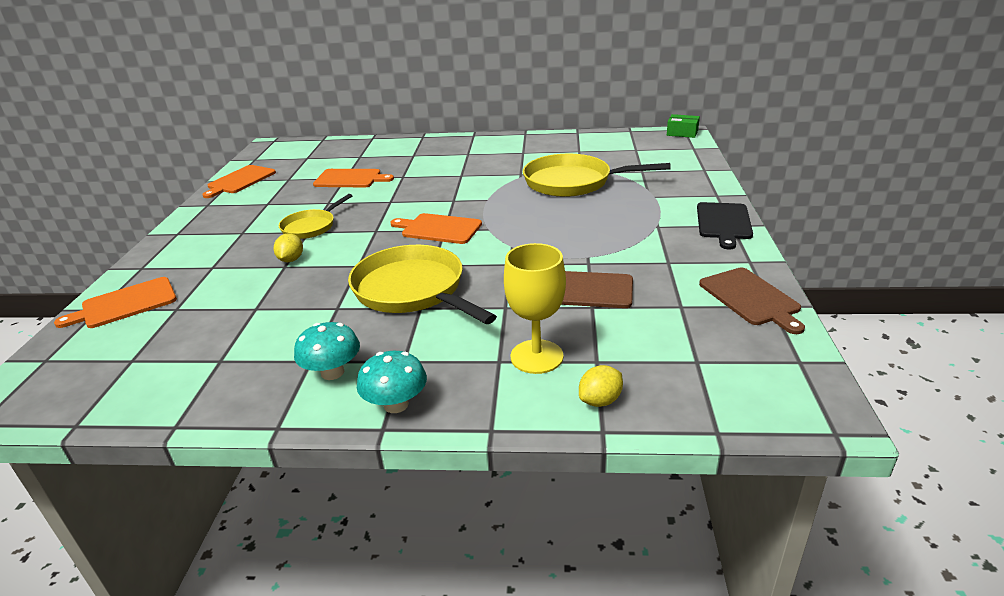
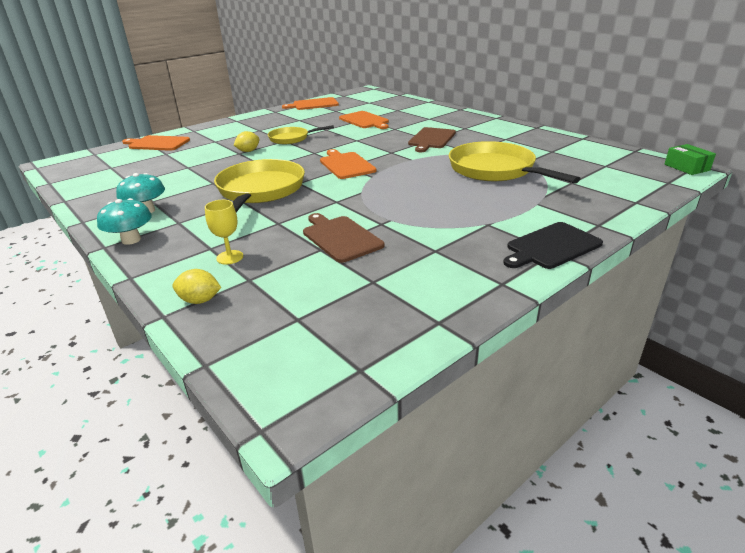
camera: 45 degrees right, 0 degrees up
(536, 356) = (230, 257): yellow goblet -> yellow goblet, size x0.59
(751, 298) = (435, 307): brown cutting board -> brown cutting board (431, 139)

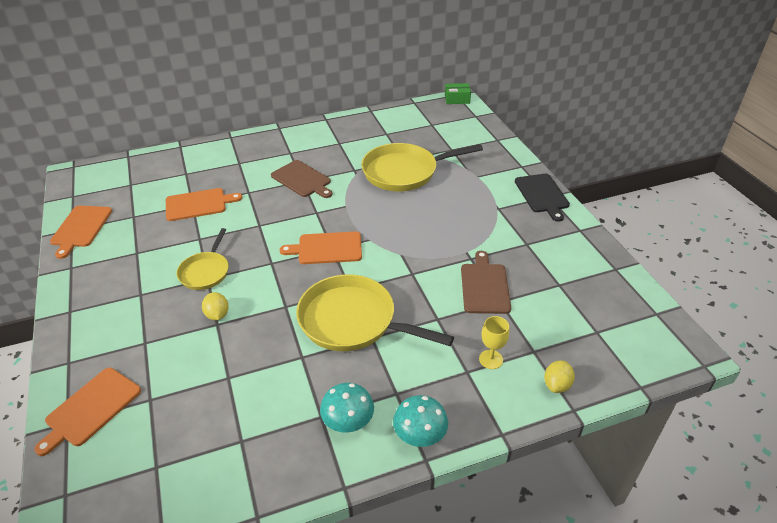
camera: 70 degrees left, 10 degrees up
(340, 237) = (484, 286): brown cutting board -> brown cutting board turned 105 degrees clockwise

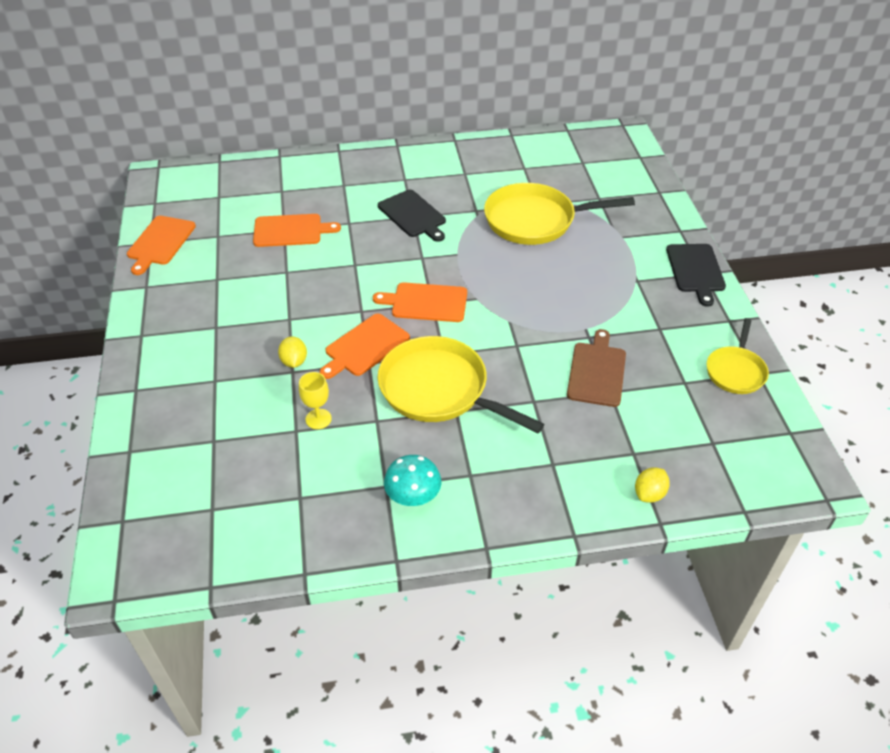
camera: 10 degrees right, 5 degrees up
(91, 409) = (154, 441): orange cutting board -> orange cutting board (365, 346)
(205, 272) = (288, 311): yellow pan -> yellow pan (735, 371)
(302, 180) = (413, 215): brown cutting board -> black cutting board
(420, 435) = (486, 522): turquoise mushroom -> none
(457, 99) = (622, 131): green box -> none
(491, 359) = (582, 455): yellow goblet -> yellow goblet (318, 419)

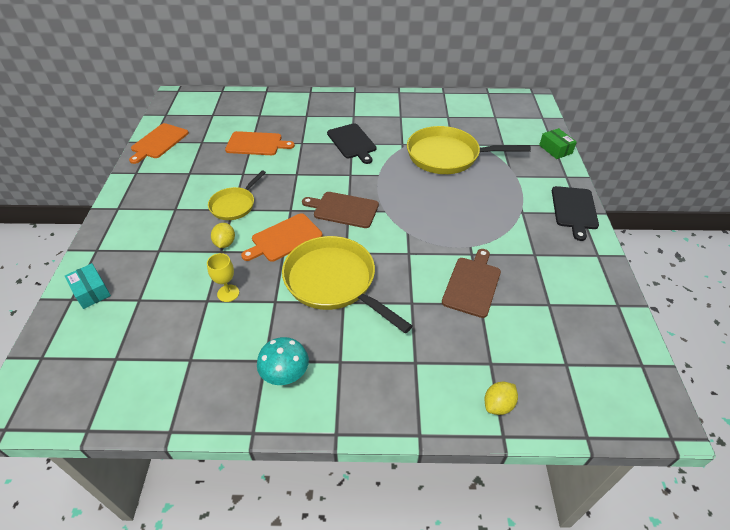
camera: 10 degrees right, 0 degrees up
(150, 439) = (91, 291): none -> turquoise box
(426, 302) = (343, 209): orange cutting board -> brown cutting board
(662, 197) = (555, 149): none -> green box
(735, 371) = (597, 300): yellow pan -> yellow pan (234, 205)

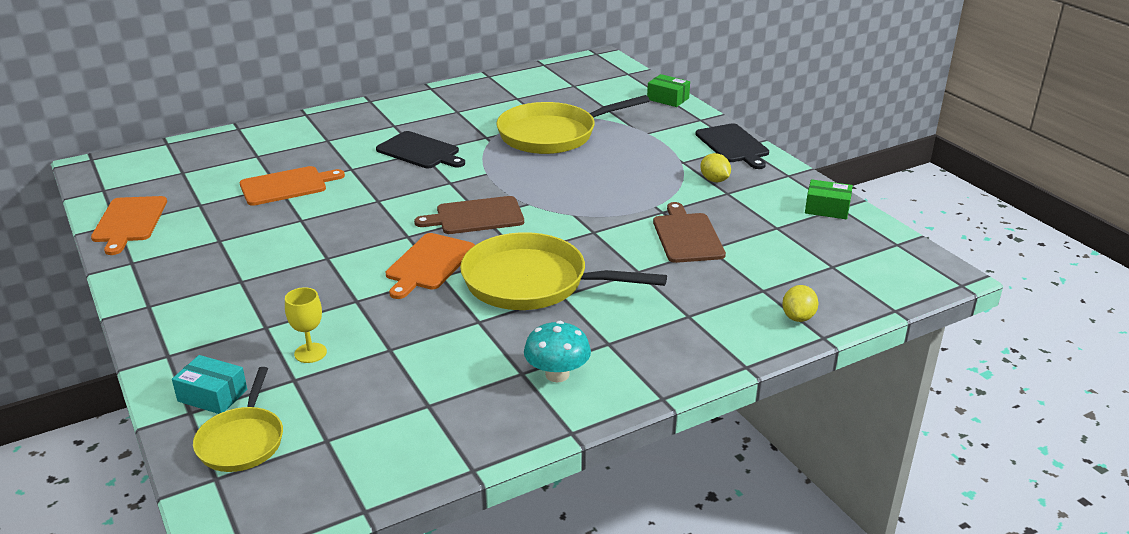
camera: 30 degrees left, 15 degrees down
(225, 243) = (353, 292): yellow lemon -> yellow lemon (714, 180)
(228, 293) = (410, 334): yellow goblet -> yellow goblet (310, 353)
(234, 205) = (325, 253): yellow pan -> yellow pan (242, 441)
(606, 302) = (827, 209): none -> green box

